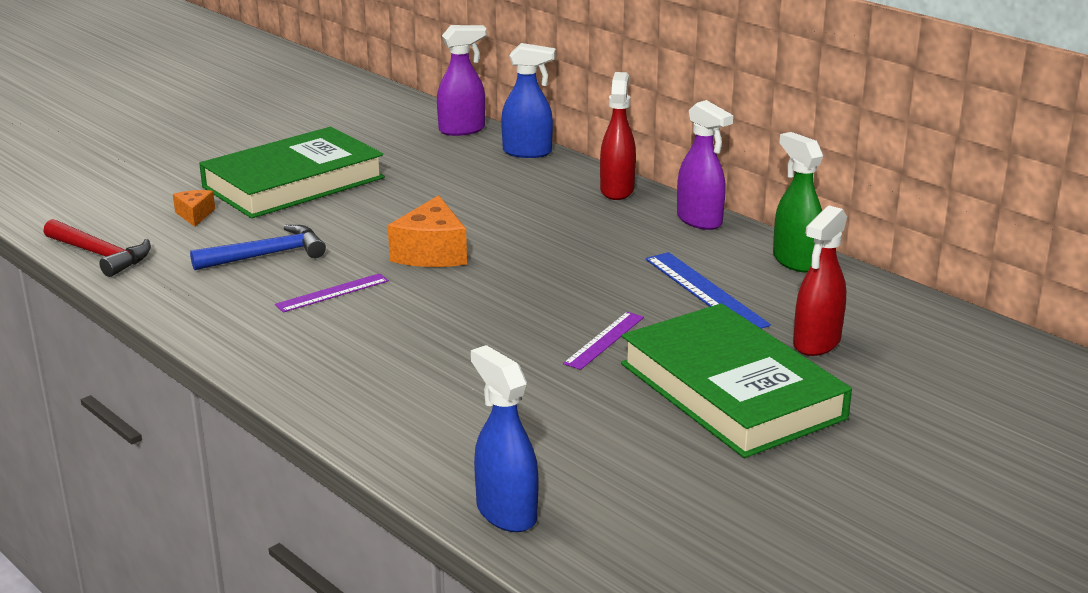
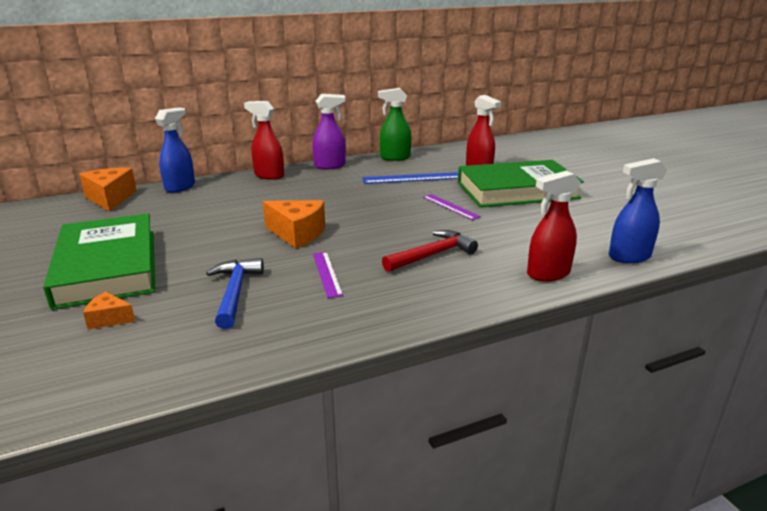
camera: 70 degrees left, 0 degrees up
(100, 255) = (133, 382): red hammer -> red hammer (432, 255)
(406, 442) = (548, 274): none -> red spray bottle
(462, 130) = (110, 198): purple spray bottle -> orange cheese

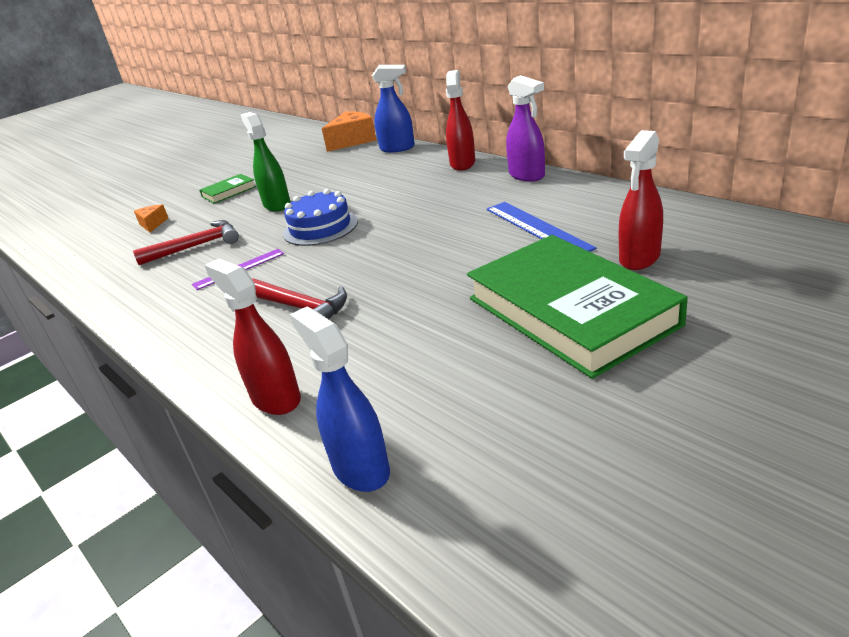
camera: 75 degrees right, 5 degrees up
(107, 267) = (229, 192): green book -> green book, size x0.42
(235, 292) = (196, 246): blue hammer -> red hammer
(297, 234) = (320, 227): orange cheese -> blue cake
(394, 158) = (607, 194): green spray bottle -> green spray bottle (277, 205)
(450, 206) = (455, 279): purple ruler -> none

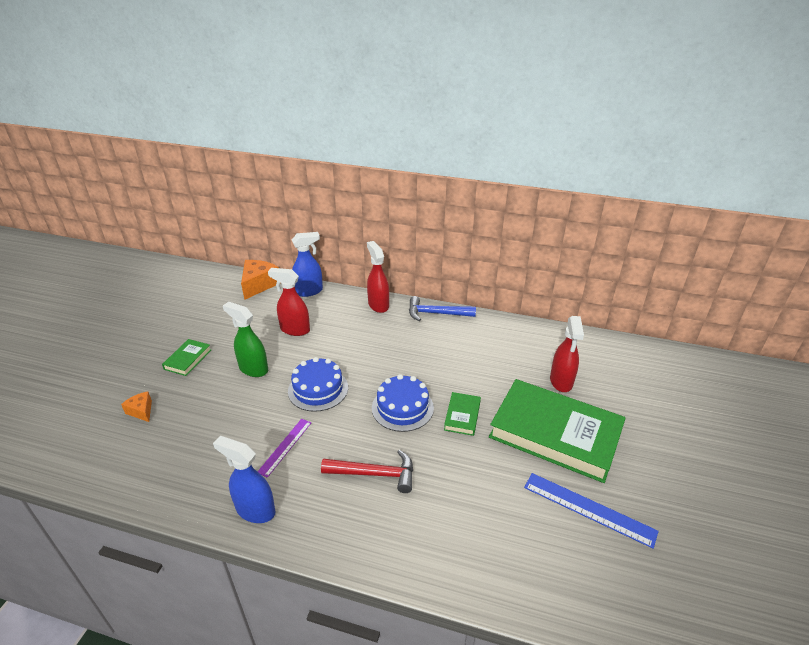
camera: 35 degrees left, 5 degrees up
(196, 246) = (217, 430): red hammer -> none
(275, 398) = (431, 560): red spray bottle -> red spray bottle (294, 330)
(360, 468) = (533, 593): blue spray bottle -> blue spray bottle (255, 510)
(393, 255) = (402, 408): none -> blue cake
(458, 273) = (462, 416): none -> green book
(527, 175) = (436, 313): purple spray bottle -> blue hammer
(536, 228) = (481, 364): blue ruler -> blue ruler (588, 509)

